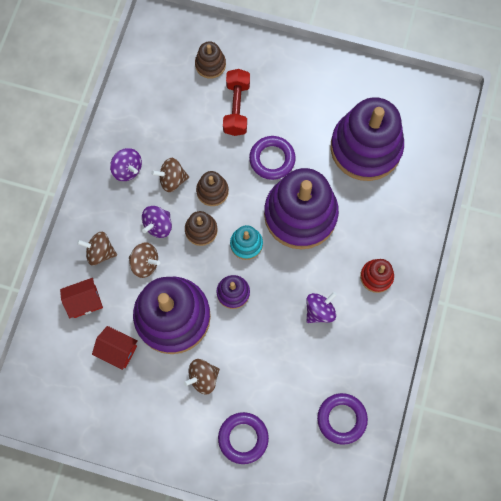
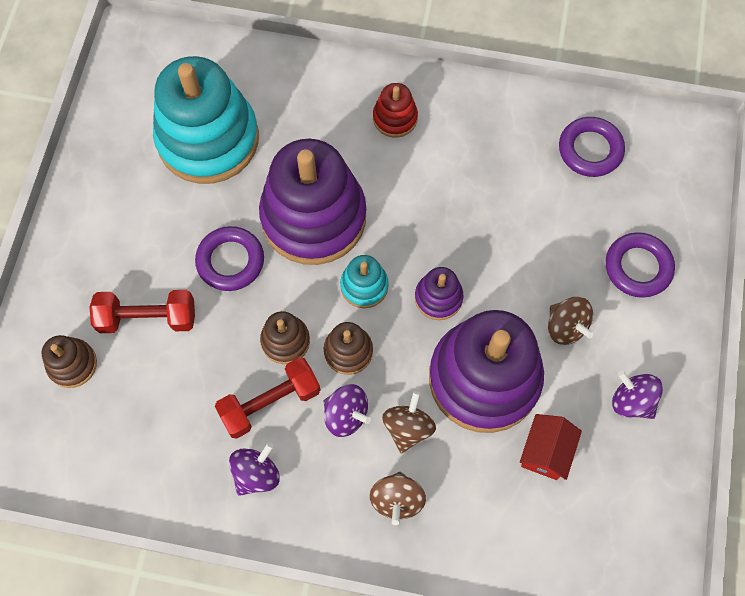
camera: 95 degrees left, 5 degrees down
(85, 301) = (478, 513): red house -> none
(172, 179) = (270, 402): brown spinning top -> red dumbbell
(319, 310) = (450, 184): purple spinning top -> purple spinning top (631, 401)
(365, 148) = (208, 139): purple stacking toy -> turquoise stacking toy

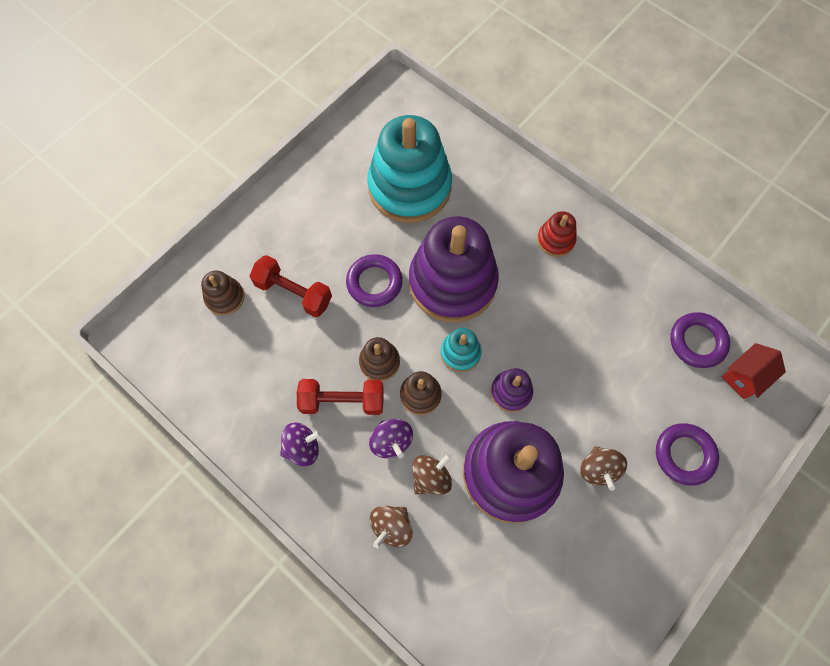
camera: 30 degrees right, 0 degrees up
(545, 452) = (526, 558): red house -> red house (744, 377)
(631, 401) = (618, 558): purple spinning top -> none

